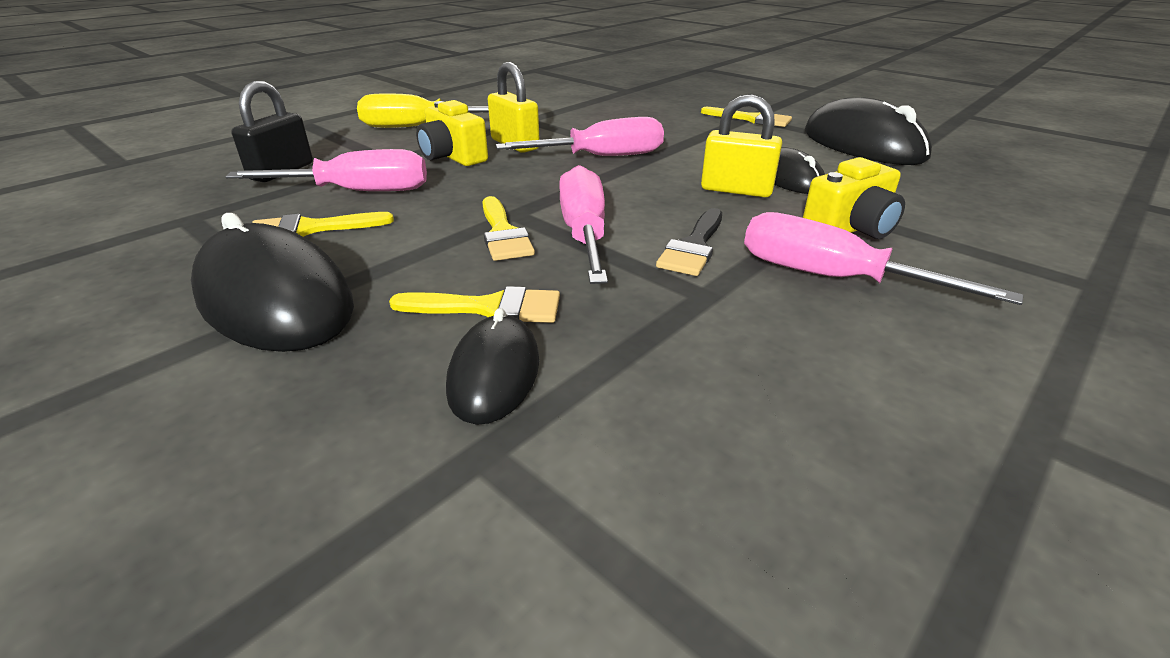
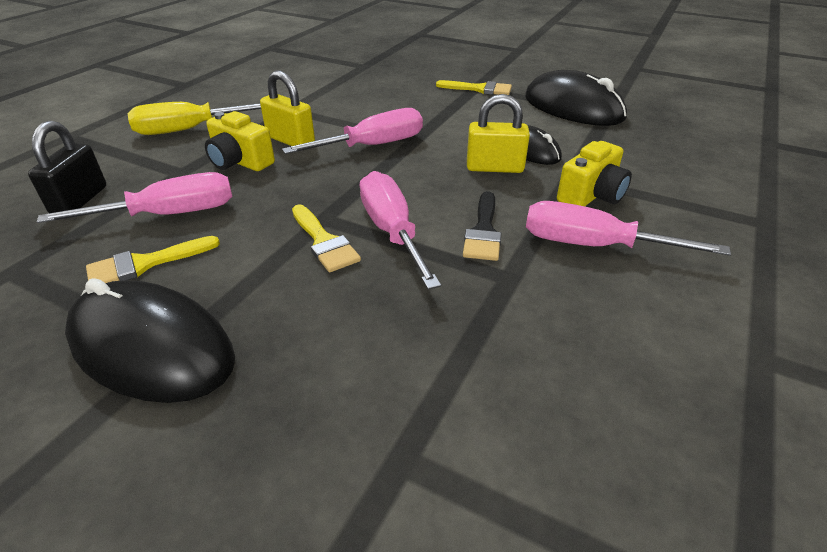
camera: 15 degrees left, 5 degrees up
(489, 308) = (346, 321): yellow brush -> none
(494, 373) = (379, 385): black mouse -> none

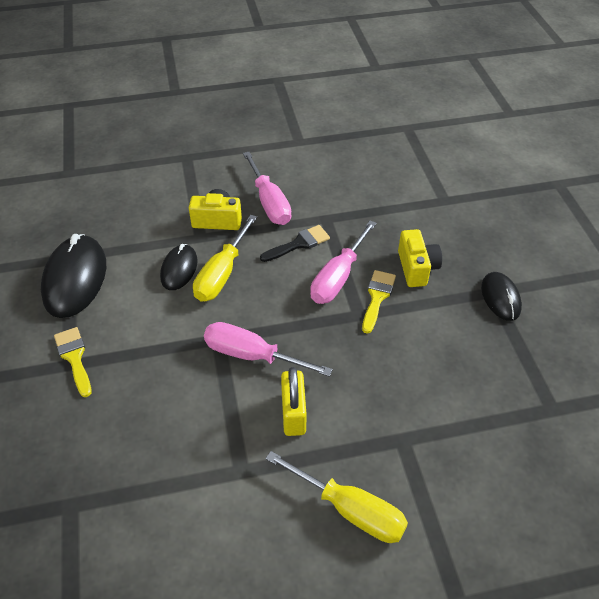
camera: 130 degrees left, 10 degrees up
(80, 200) = (489, 459): black padlock -> none
(145, 264) = (477, 354): yellow brush -> none
(151, 347) = (500, 298): black mouse -> black mouse, size x0.58
(169, 214) = (440, 390): pink screwdriver -> none
(240, 162) = (353, 415): yellow camera -> yellow camera (416, 268)
(494, 168) = (222, 274): yellow padlock -> yellow screwdriver

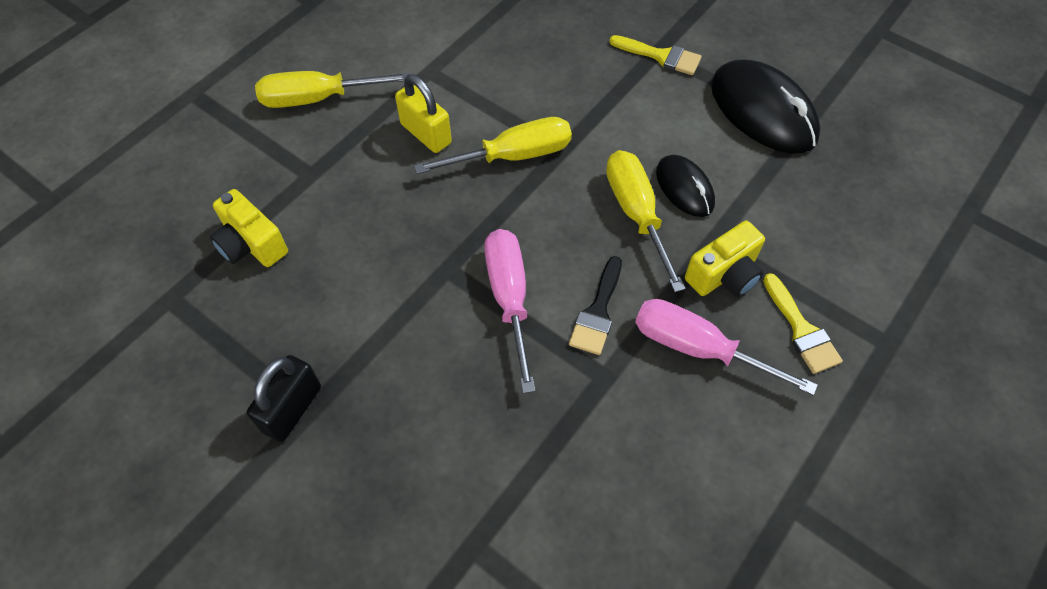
camera: 140 degrees right, 10 degrees up
(252, 355) = (513, 156): pink screwdriver -> yellow screwdriver
(377, 297) = (443, 303): yellow brush -> yellow brush (801, 330)
(416, 268) = (427, 380): yellow camera -> yellow camera (251, 244)
(500, 298) = (292, 409): black mouse -> black padlock

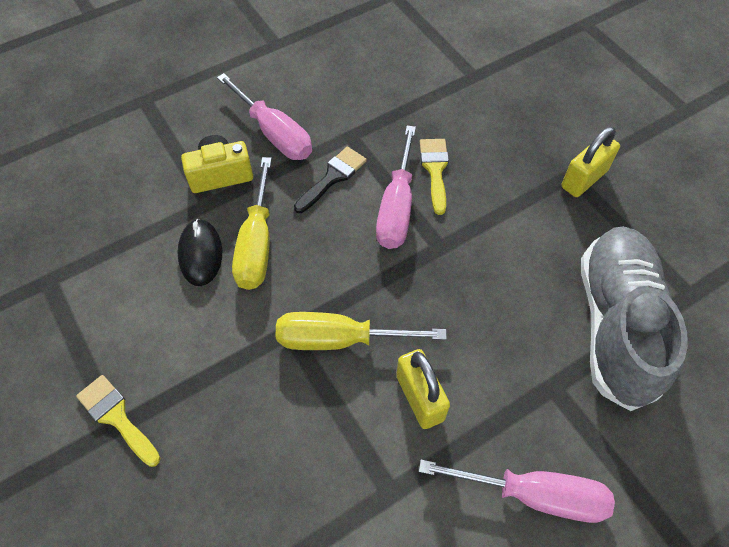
camera: 160 degrees left, 0 degrees up
(251, 244) = (616, 324): yellow camera -> grey shoe
(292, 409) = (583, 179): black padlock -> yellow padlock
(318, 98) = (534, 495): yellow screwdriver -> pink screwdriver
(763, 111) = (70, 308): black mouse -> none
(801, 330) = (194, 124): yellow brush -> yellow brush (435, 170)

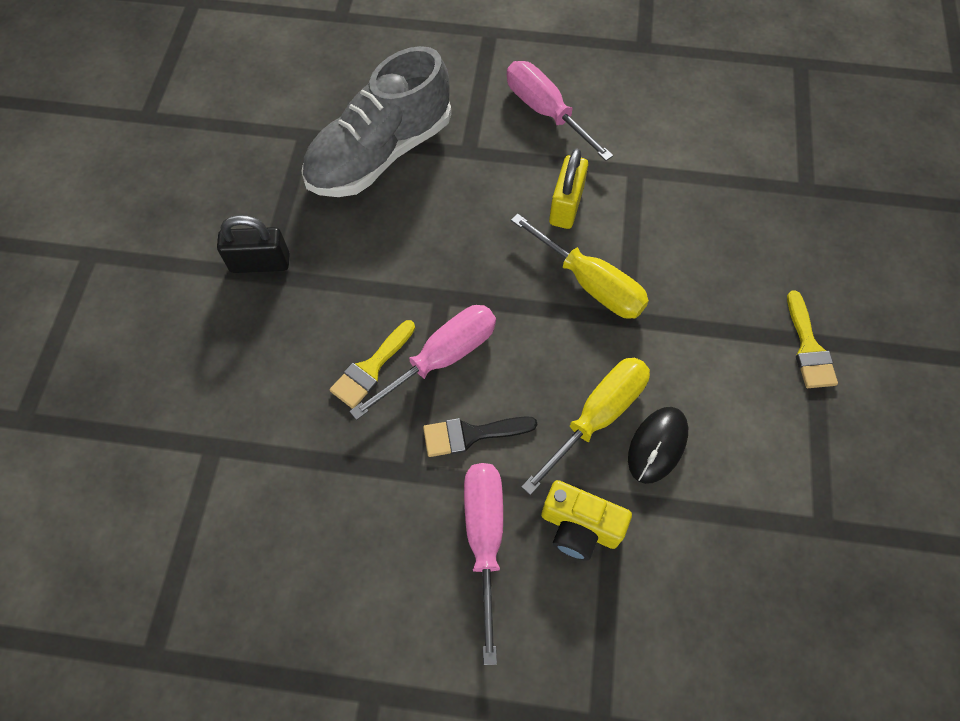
camera: 140 degrees left, 5 degrees up
(583, 179) = (260, 263): yellow padlock -> black padlock

